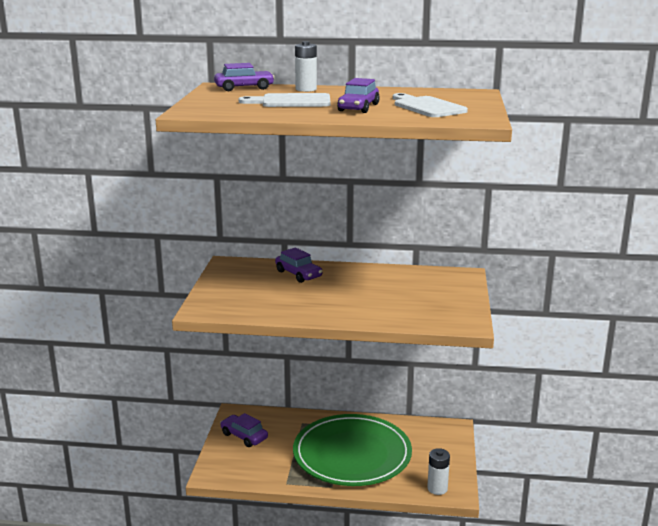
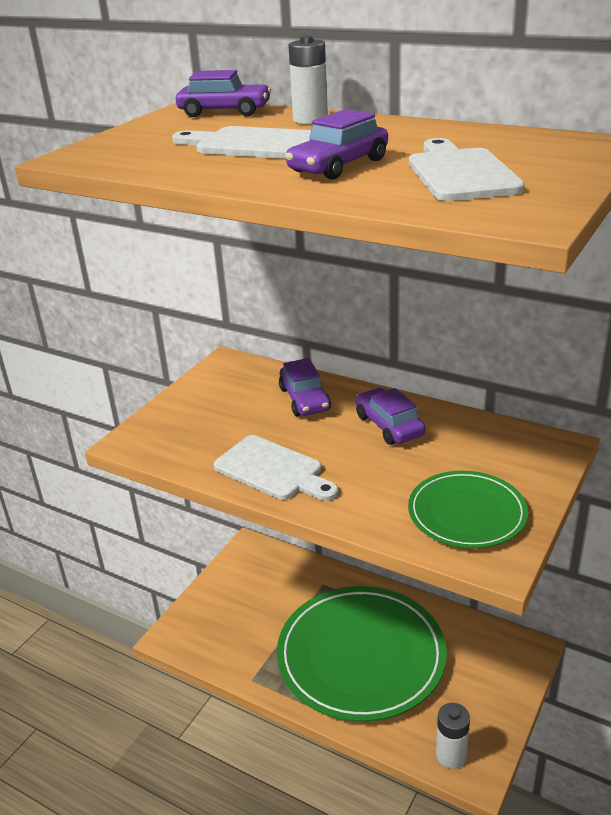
camera: 25 degrees right, 10 degrees up
(244, 436) = (240, 586): purple car -> purple car (389, 425)
(309, 309) = (273, 470): none -> white cutting board
(438, 309) = (467, 513): none -> green plate

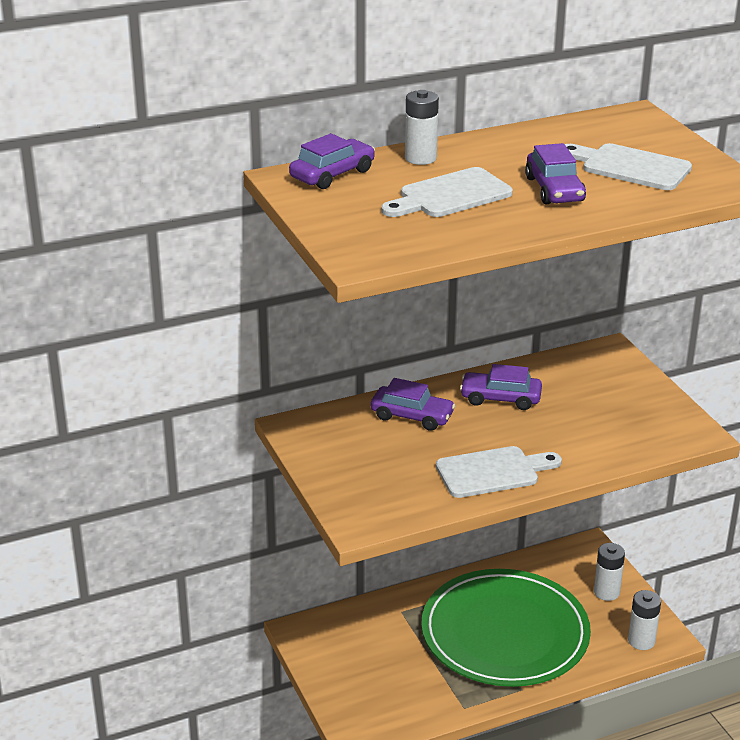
camera: 55 degrees left, 0 degrees up
(467, 513) = (640, 420): green plate -> none
(486, 693) = (606, 592): none -> white battery

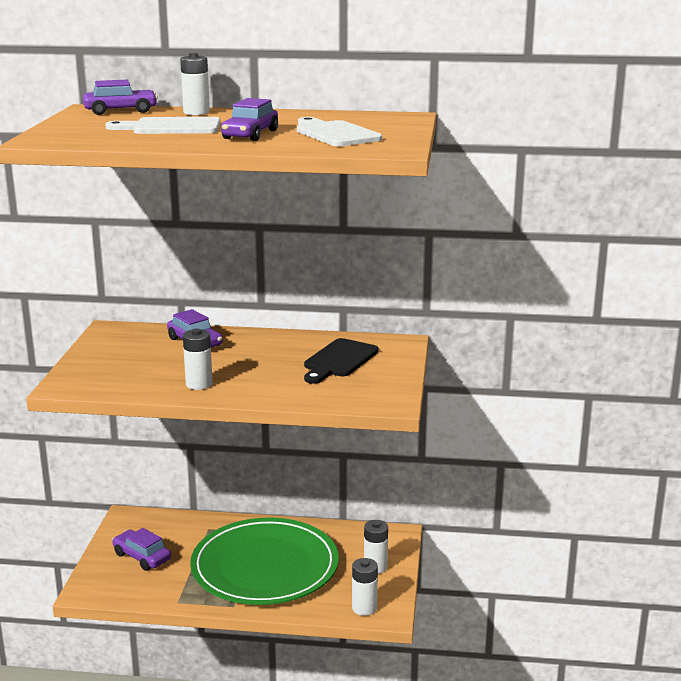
camera: 30 degrees right, 10 degrees down
(492, 472) = (199, 384): white cutting board -> white battery
(500, 398) = (273, 348): purple car -> purple car (142, 557)
(583, 394) = (339, 360): none -> black cutting board

